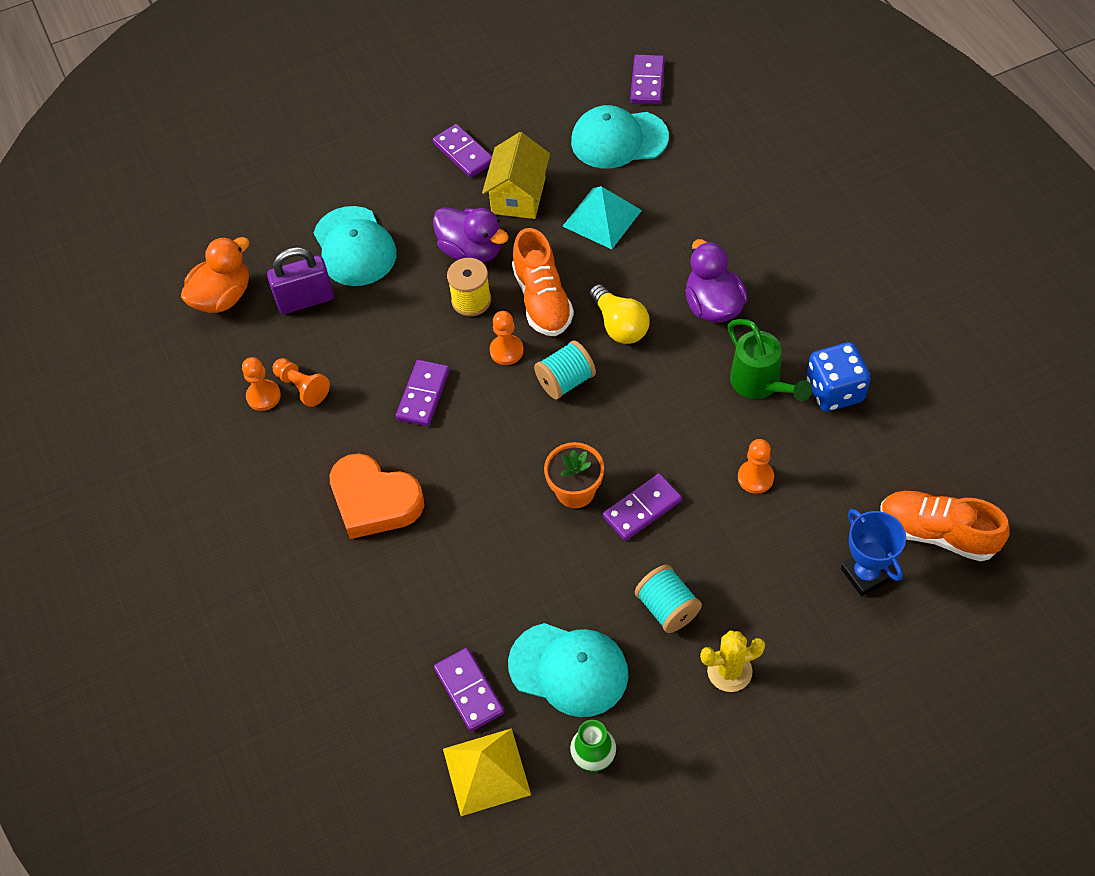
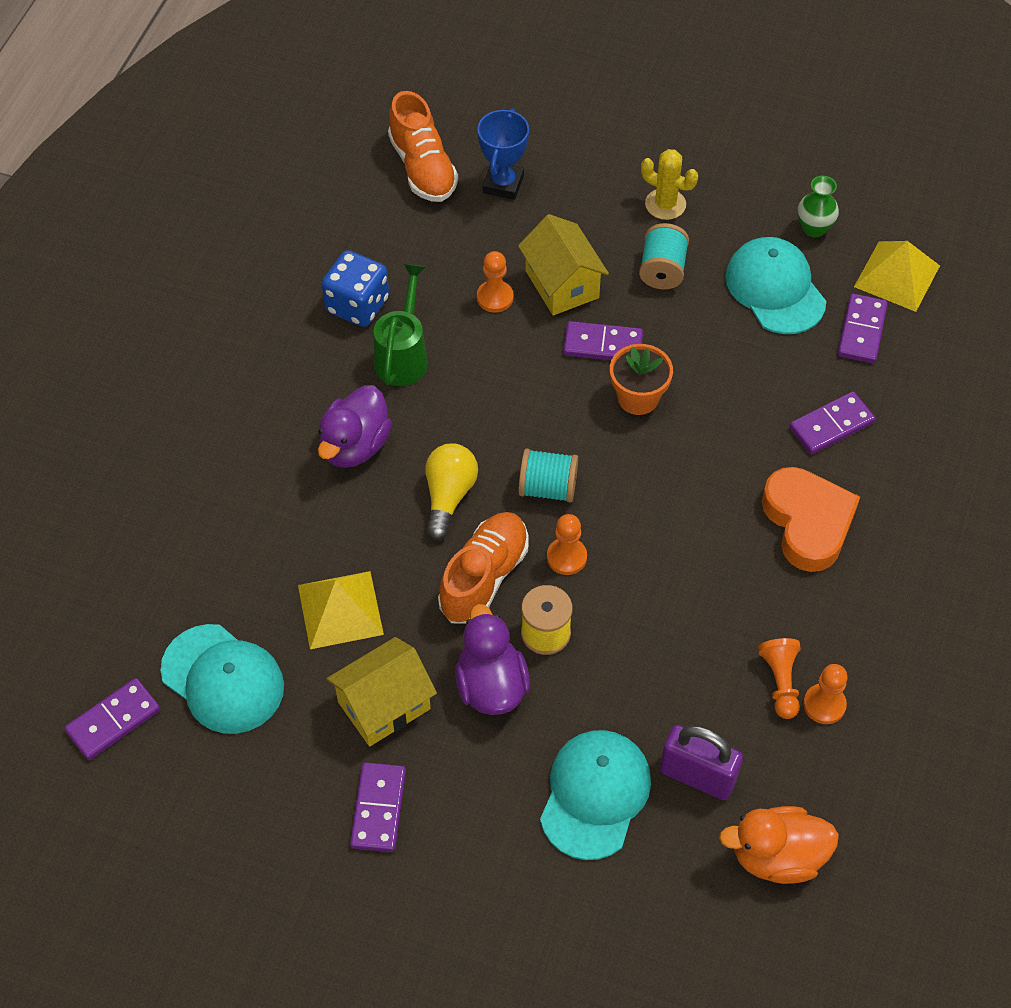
camera: 140 degrees left, 0 degrees up
(423, 395) = (679, 580): purple domino -> purple domino (831, 425)
(602, 218) = (340, 609): turquoise pyramid -> yellow pyramid
(723, 530) = (562, 284): none -> yellow house

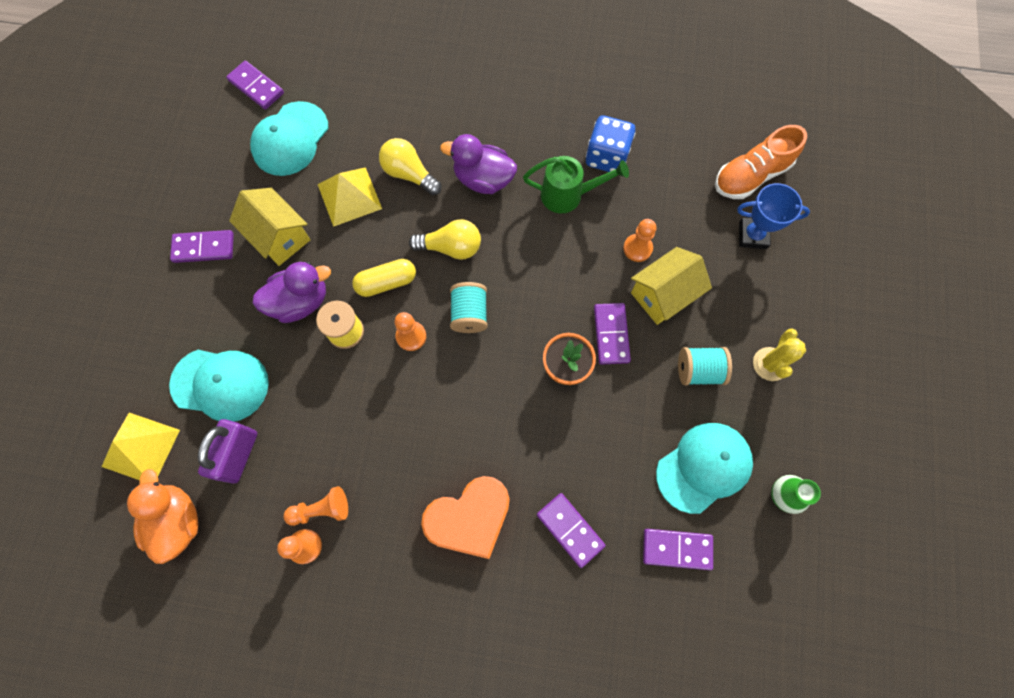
camera: 80 degrees right, 15 degrees up
(323, 532) = (409, 174): none -> yellow light bulb
(484, 577) = (386, 282): orange shoe -> yellow capsule
(897, 276) = (747, 578): yellow pyramid -> yellow pyramid (141, 448)

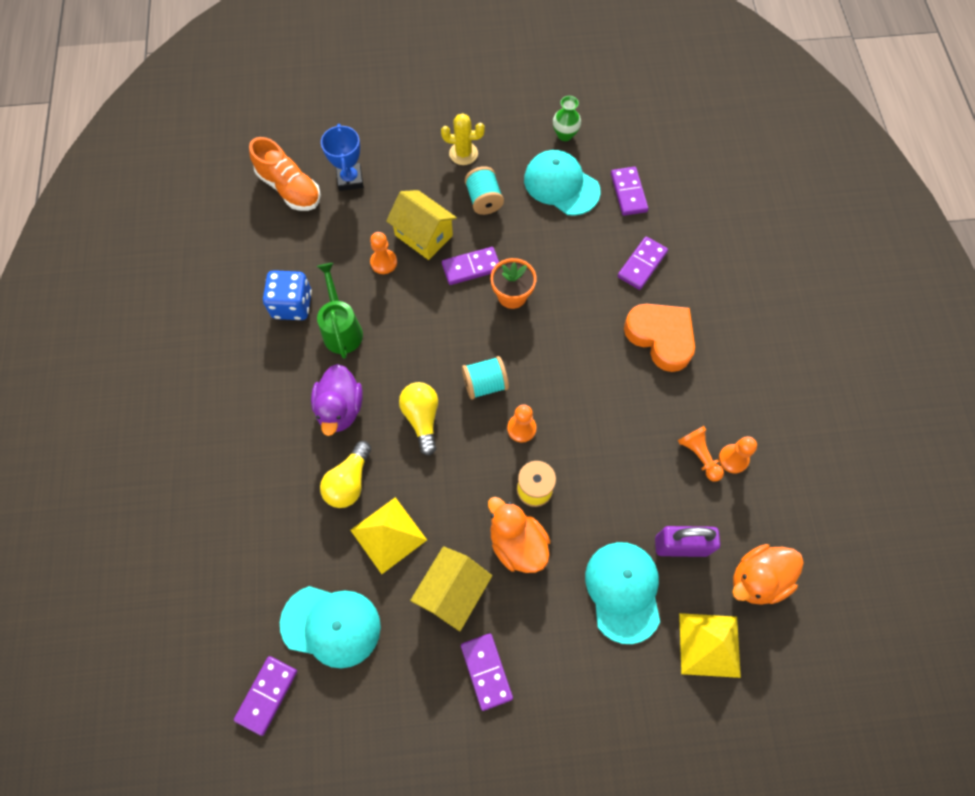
camera: 105 degrees left, 5 degrees down
(300, 301) = (517, 544): purple duck -> orange duck
(386, 282) = (474, 467): yellow capsule -> none

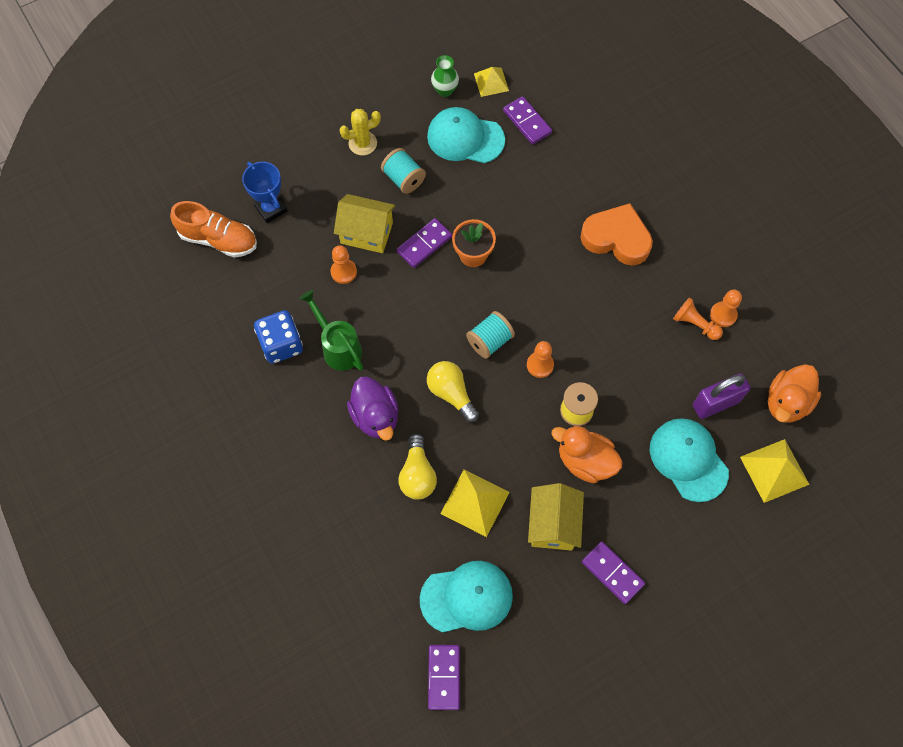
camera: 25 degrees left, 0 degrees up
(613, 143) = (491, 82): none -> yellow pyramid
(642, 264) = (570, 181): purple domino -> none

